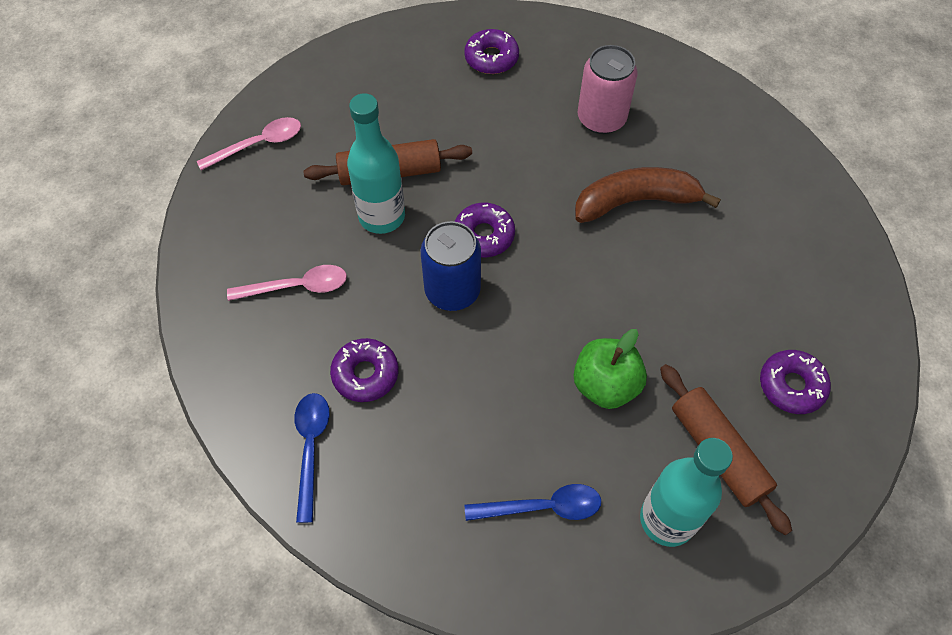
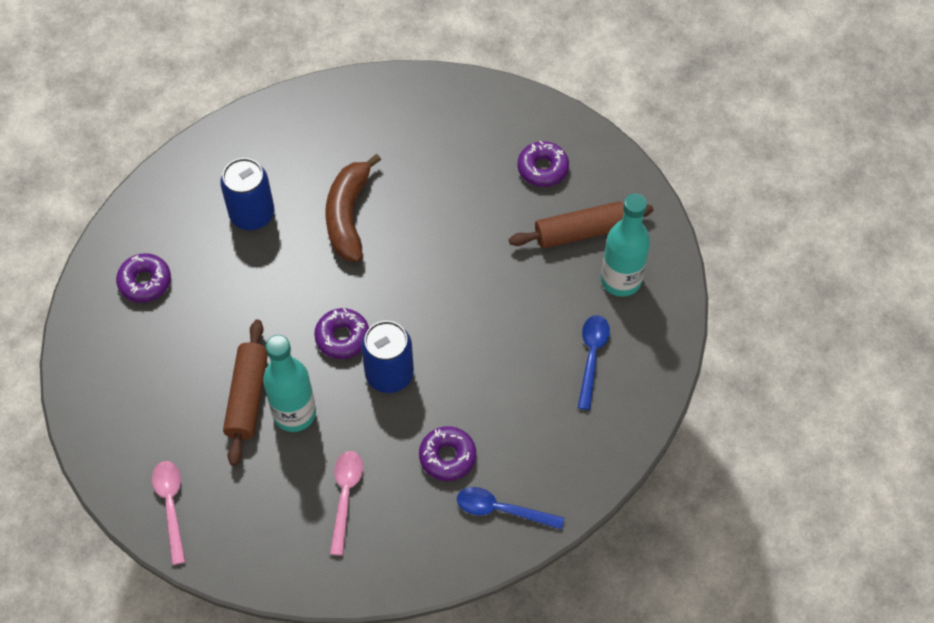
camera: 75 degrees left, 0 degrees up
(601, 118) = (252, 214): pink can -> blue can
(605, 385) = (507, 287): green apple -> none

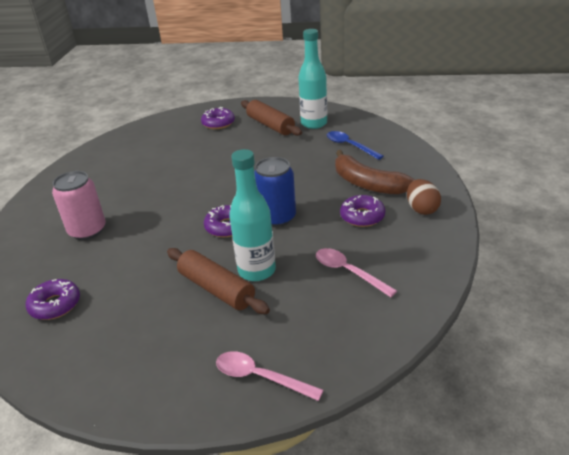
camera: 50 degrees left, 25 degrees down
(252, 214) = (87, 230): blue can -> pink can
(348, 215) = (148, 193): brown banana -> brown banana (367, 184)
(502, 510) = (422, 209): blue spoon -> brown egg
(580, 232) = (270, 125): brown rolling pin -> brown rolling pin turned 60 degrees counterclockwise

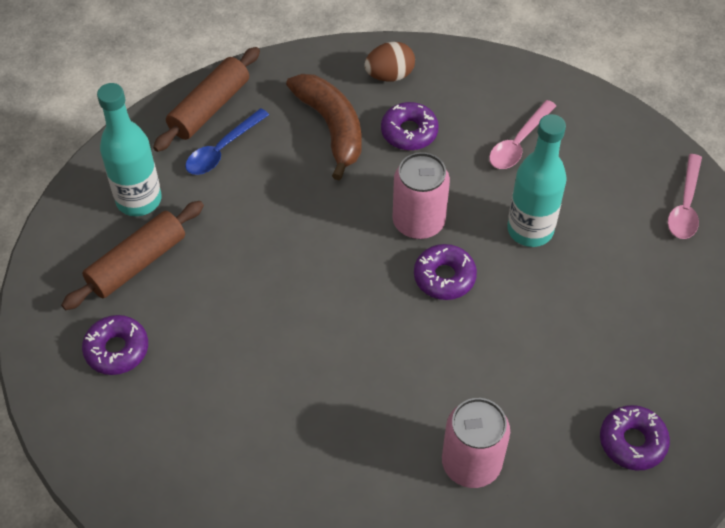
camera: 100 degrees left, 20 degrees up
(216, 289) = (570, 266): brown rolling pin -> brown rolling pin (210, 108)
(277, 217) = (418, 222): blue can -> pink can
(367, 184) = (332, 127): brown banana -> brown banana turned 60 degrees counterclockwise

